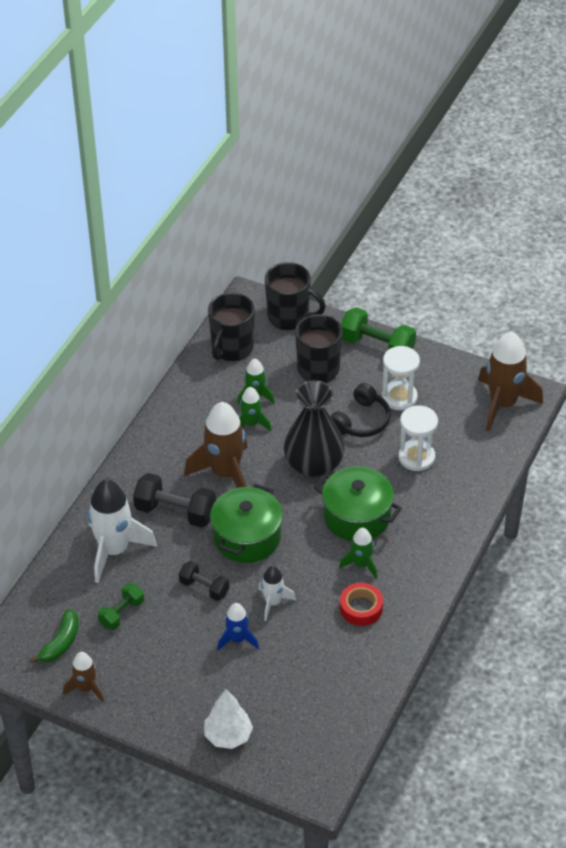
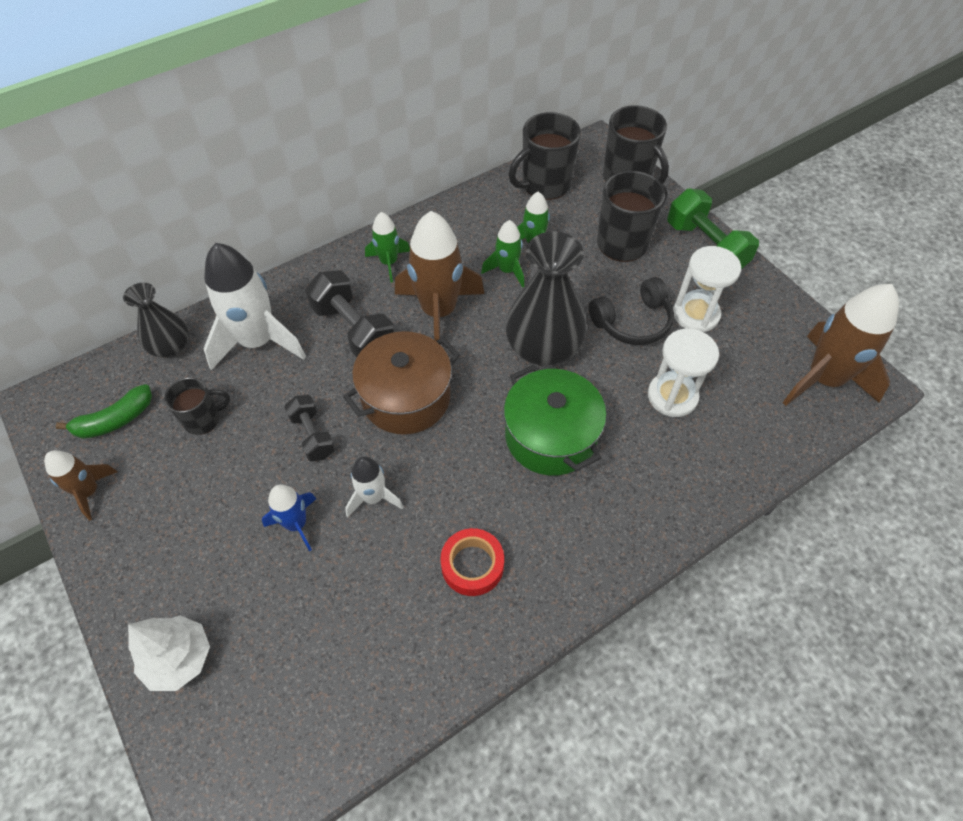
camera: 30 degrees right, 10 degrees up
(54, 582) = (171, 347): none -> black vase
(121, 613) = (203, 419): green dumbbell -> black mug
(247, 537) = (406, 398): green pot -> brown pot
(361, 564) = (513, 503): green rocket -> green rocket (389, 262)

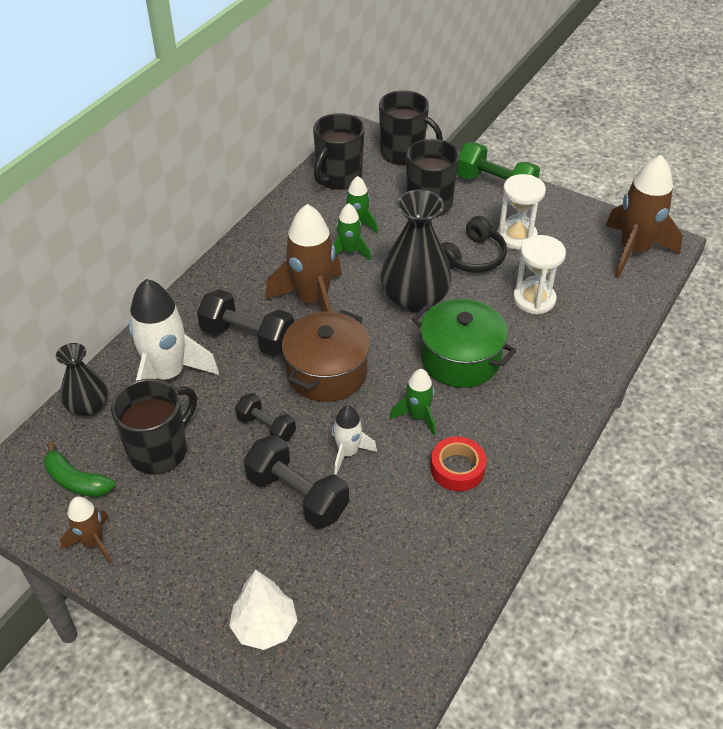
camera: 25 degrees left, 10 degrees down
(115, 420) = (76, 481): green banana -> green banana turned 90 degrees clockwise
(203, 419) = (160, 450): black mug -> black mug, size x1.68
(296, 524) = (297, 495): blue rocket -> black dumbbell
(389, 262) = (244, 277): green rocket -> green rocket (417, 416)

